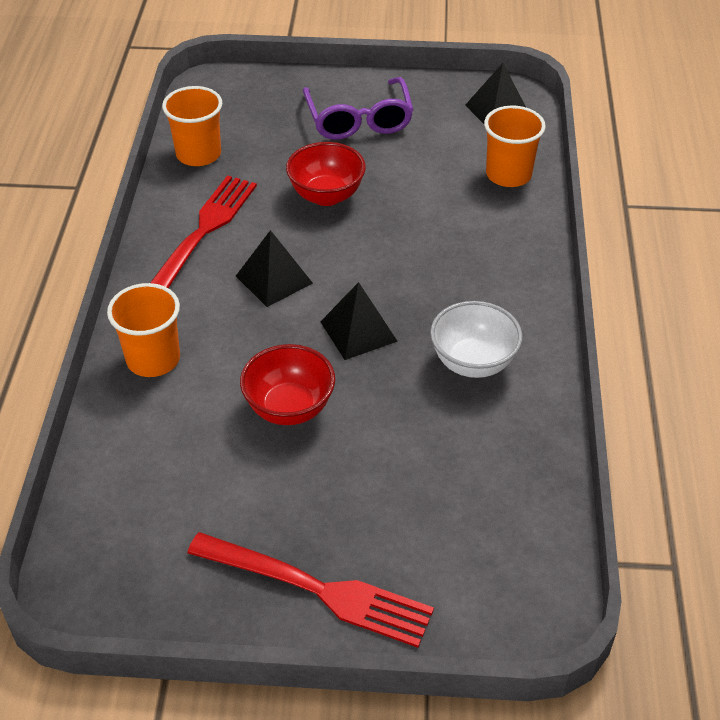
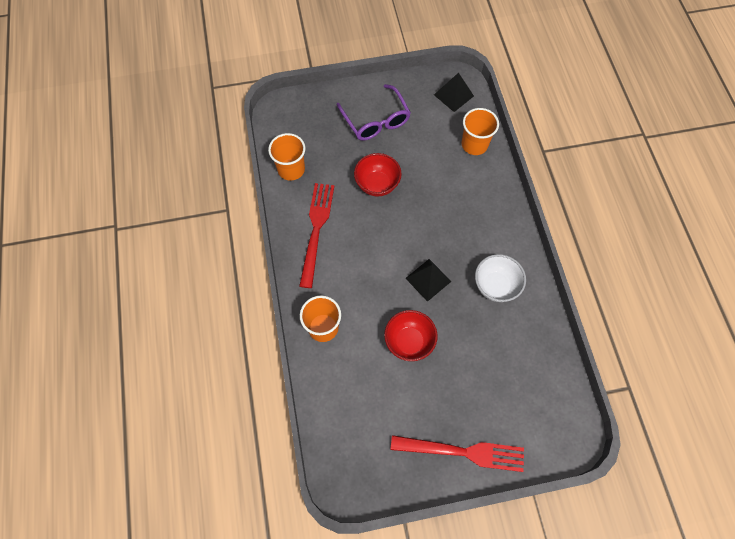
camera: 15 degrees left, 20 degrees up
(274, 279) = (369, 254): black pyramid -> none

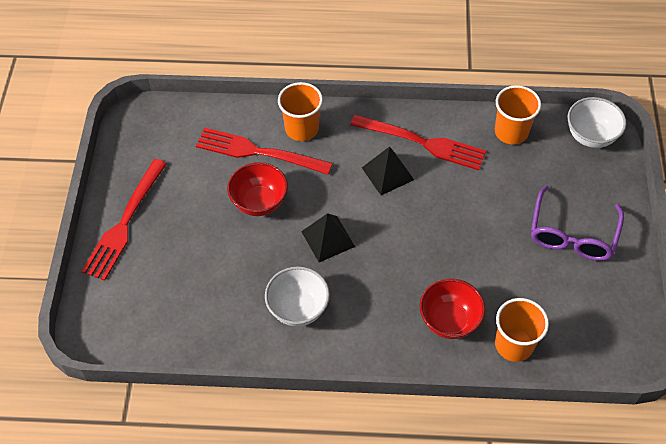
camera: 105 degrees right, 10 degrees down
(284, 117) = (590, 136): none -> white bowl
(357, 358) = (258, 152): none -> red fork
(376, 120) = (572, 234): purple glasses -> purple glasses turned 60 degrees counterclockwise
(377, 184) = (471, 215): red bowl -> red bowl (449, 321)
(453, 95) = (605, 341): black pyramid -> black pyramid (387, 173)

